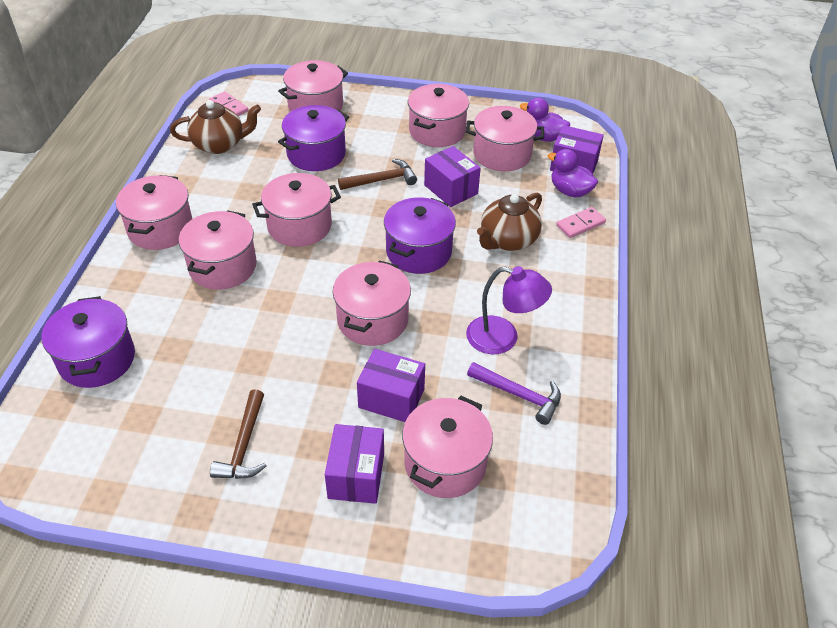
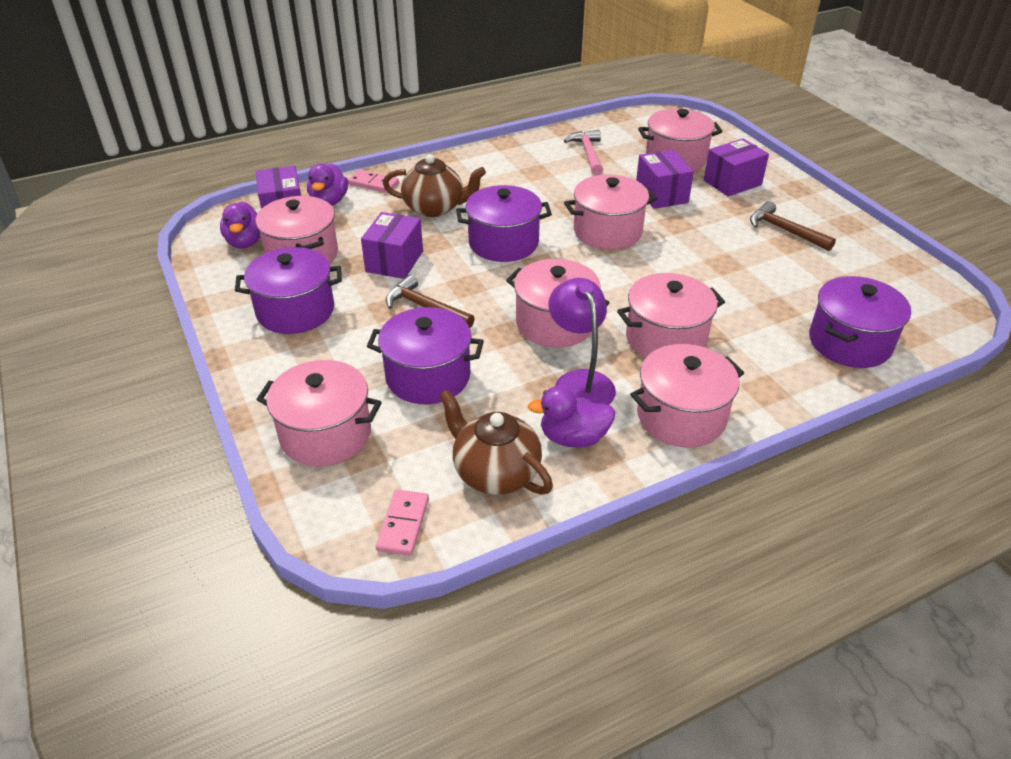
camera: 125 degrees left, 5 degrees down
(204, 180) = (573, 438): none -> purple duck
(244, 445) = (785, 230): brown hammer -> brown hammer turned 105 degrees counterclockwise
(437, 131) = (295, 311): pink pot -> purple pot
(503, 338) = (547, 174): purple lamp -> purple lamp (579, 382)
(519, 395) = (588, 154): purple hammer -> pink hammer

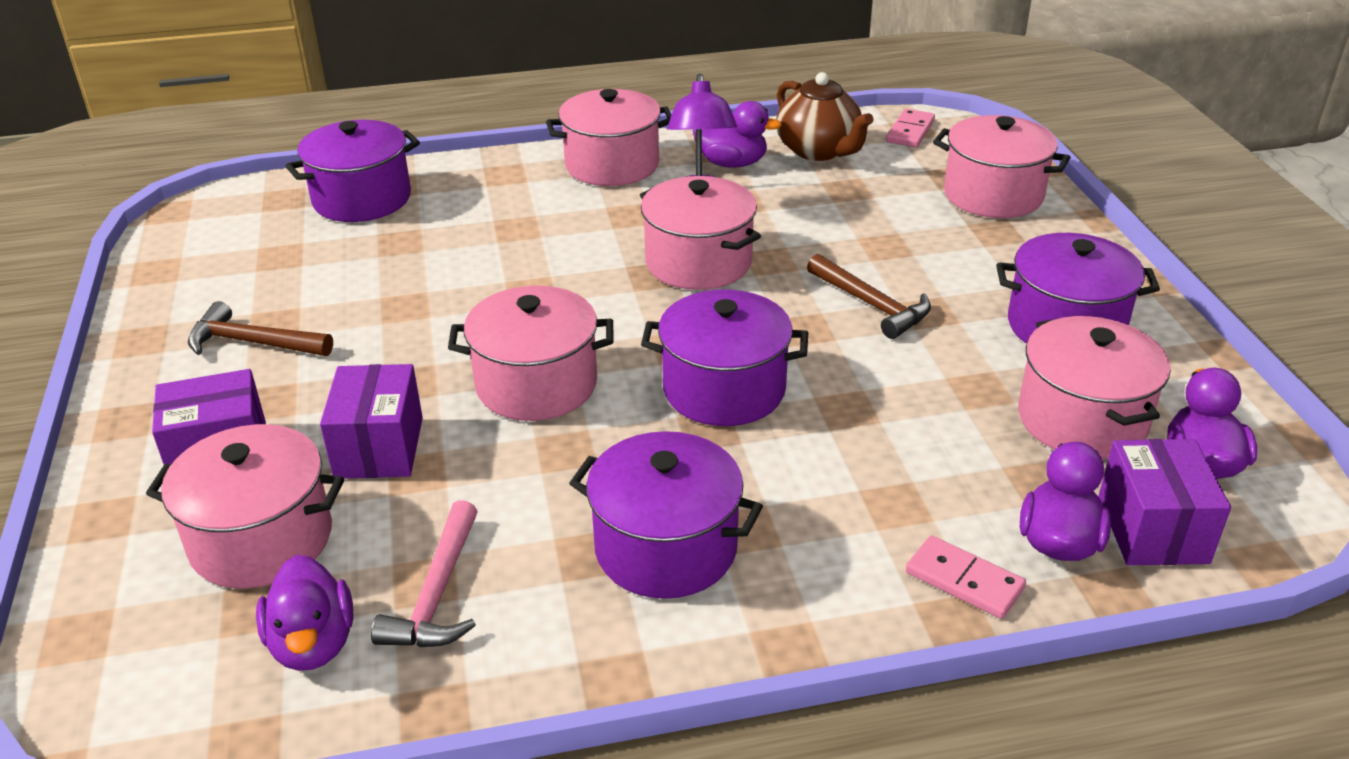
camera: 165 degrees left, 5 degrees down
(394, 261) = (916, 383): purple box -> none
(428, 376) = (876, 229): purple pot -> purple pot (666, 548)
(435, 208) = (832, 486): brown teapot -> none
(621, 137) = (313, 644): none -> purple duck
(666, 339) = (570, 229): pink pot -> none
(785, 230) = (253, 343): brown hammer -> brown hammer turned 135 degrees clockwise

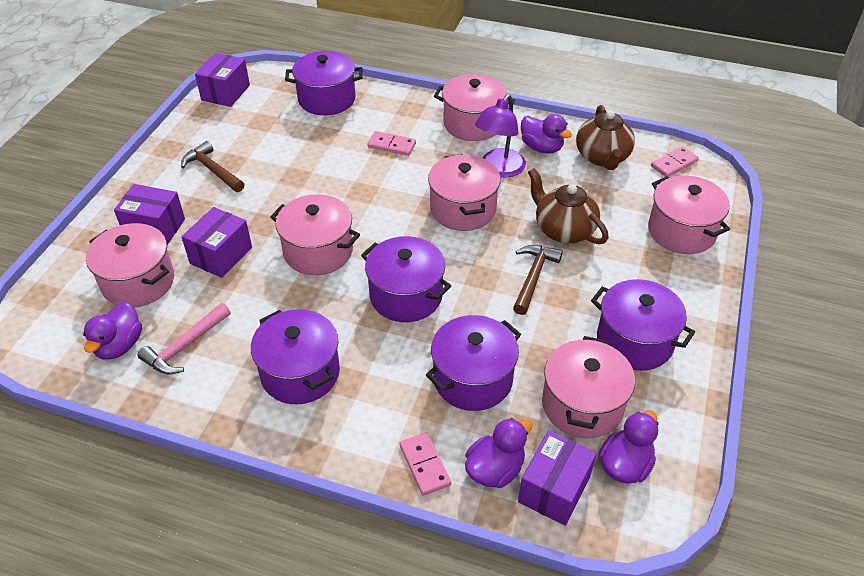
camera: 30 degrees right, 10 degrees up
(179, 238) = (225, 93): none -> purple box
(519, 223) = (391, 145): none -> pink domino
(853, 241) = (563, 230): none -> brown teapot
(871, 305) = (533, 277): brown hammer -> brown hammer turned 150 degrees counterclockwise
(917, 450) = (472, 379): none -> purple pot

